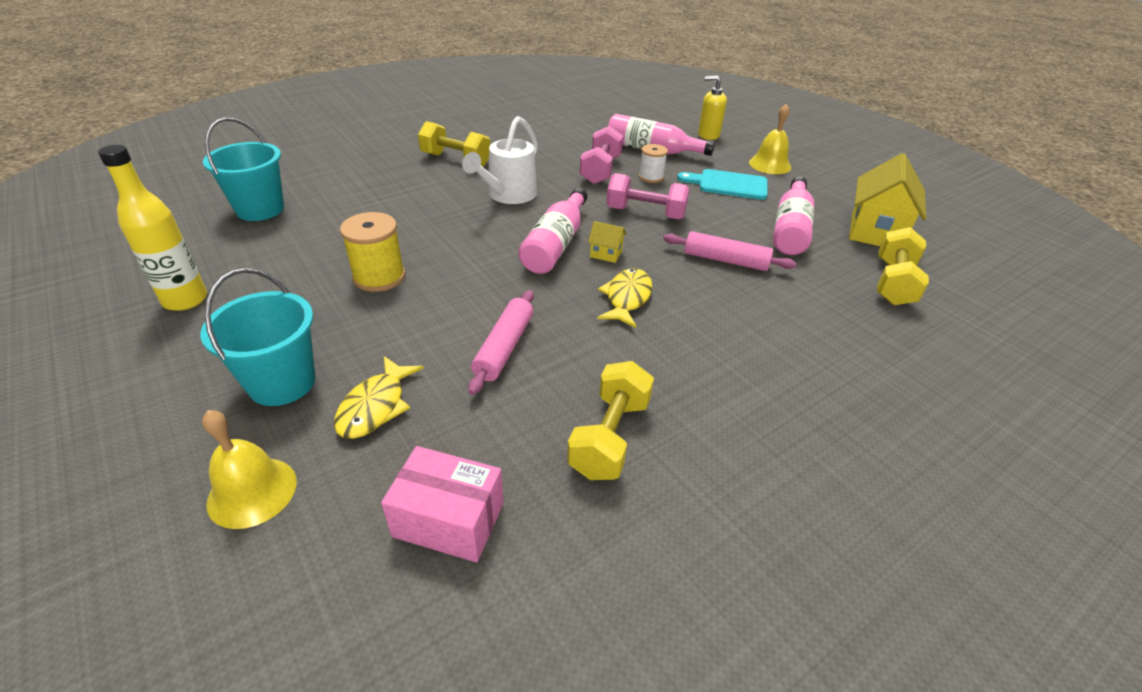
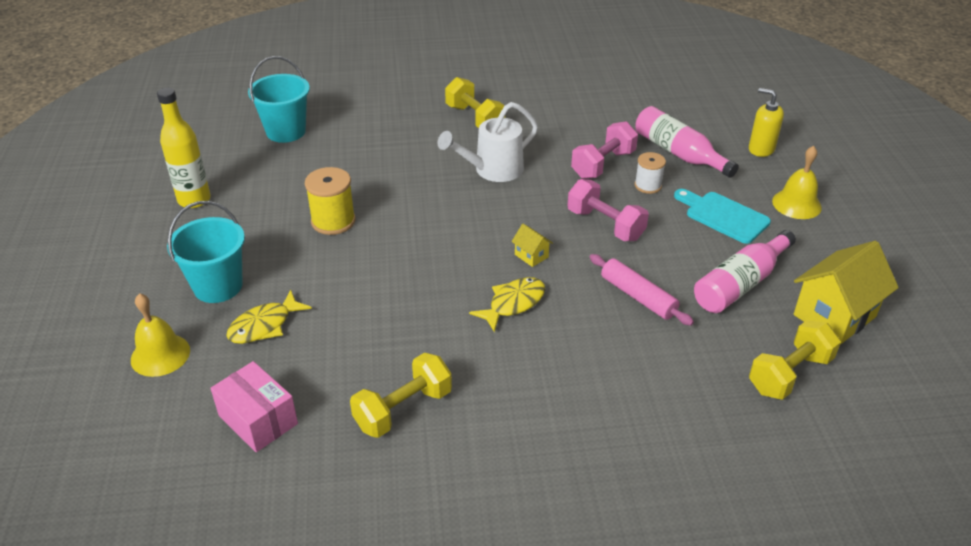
camera: 30 degrees right, 0 degrees up
(504, 348) = (382, 313): pink rolling pin -> none
(556, 244) = (495, 233): pink bottle -> none

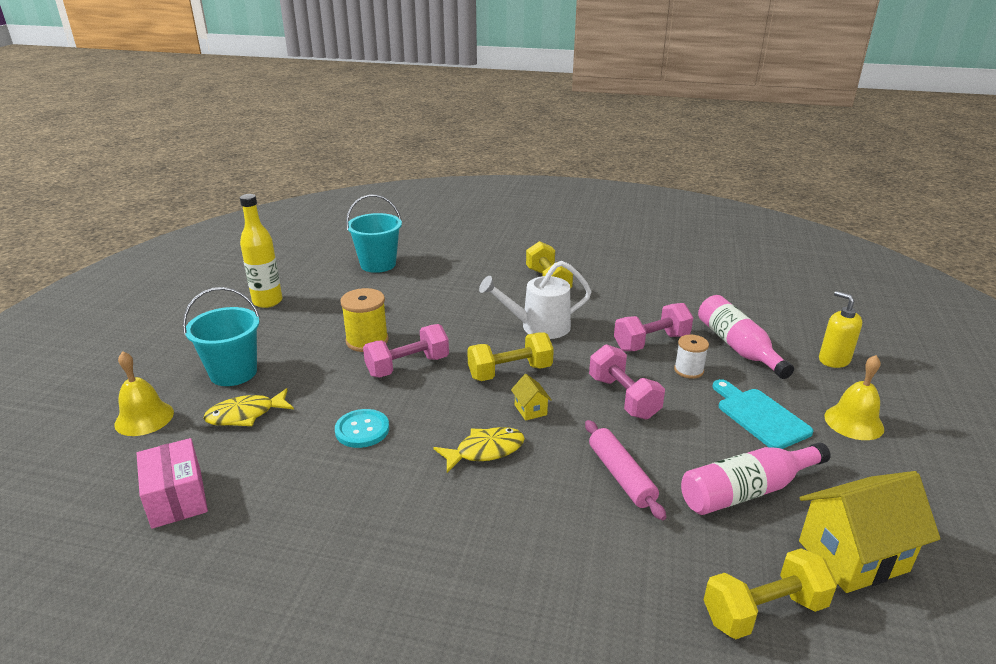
camera: 20 degrees right, 10 degrees down
(389, 312) = (362, 430): none -> turquoise button
(391, 239) = (407, 366): none -> pink dumbbell
(403, 409) = (311, 526): yellow dumbbell -> yellow dumbbell (510, 372)

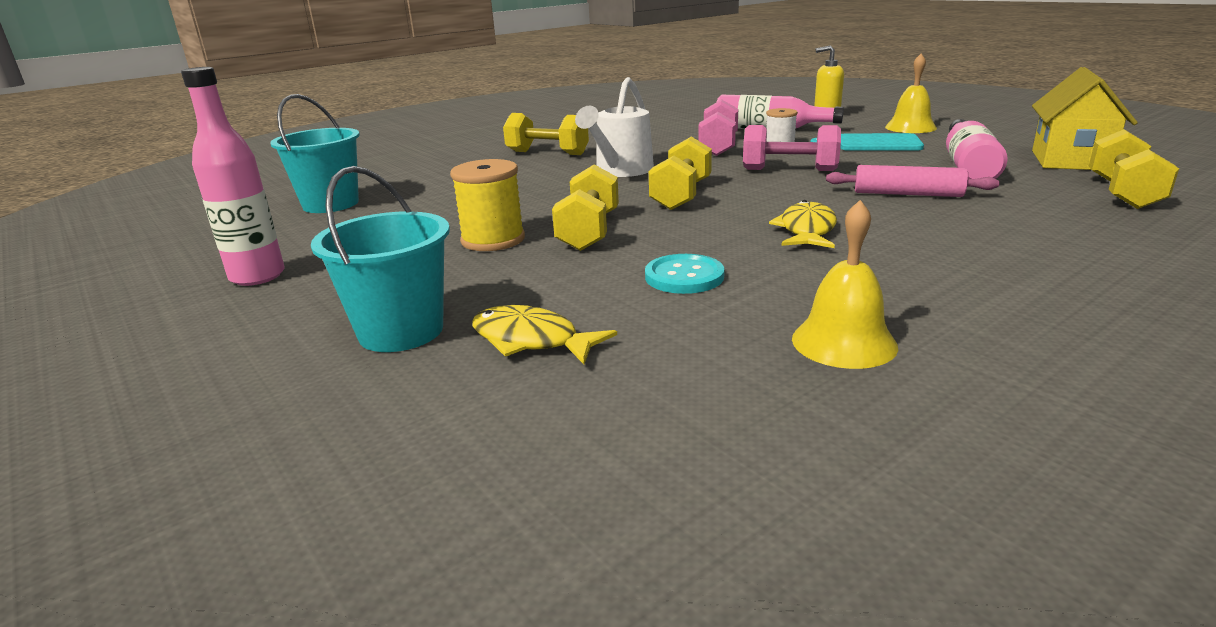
camera: 50 degrees left, 5 degrees down
(144, 418) = (391, 430): yellow bell -> yellow bell (844, 342)
(177, 498) = (678, 433): pink box -> none
(246, 415) = (531, 340): yellow fish -> yellow fish turned 105 degrees clockwise
(267, 301) = (257, 276): yellow bottle -> pink bottle
(407, 366) = (589, 231): pink dumbbell -> yellow dumbbell
(530, 410) = (760, 201): yellow house -> none

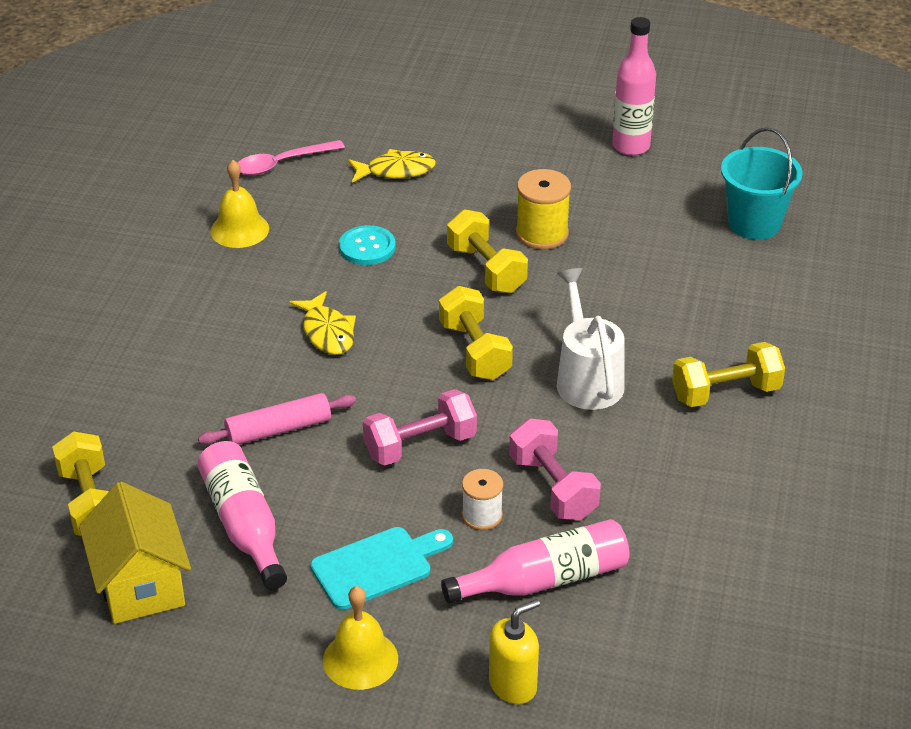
camera: 140 degrees right, 15 degrees up
(401, 331) = (471, 150): turquoise bucket -> none
(685, 416) = (282, 163): none -> pink spoon

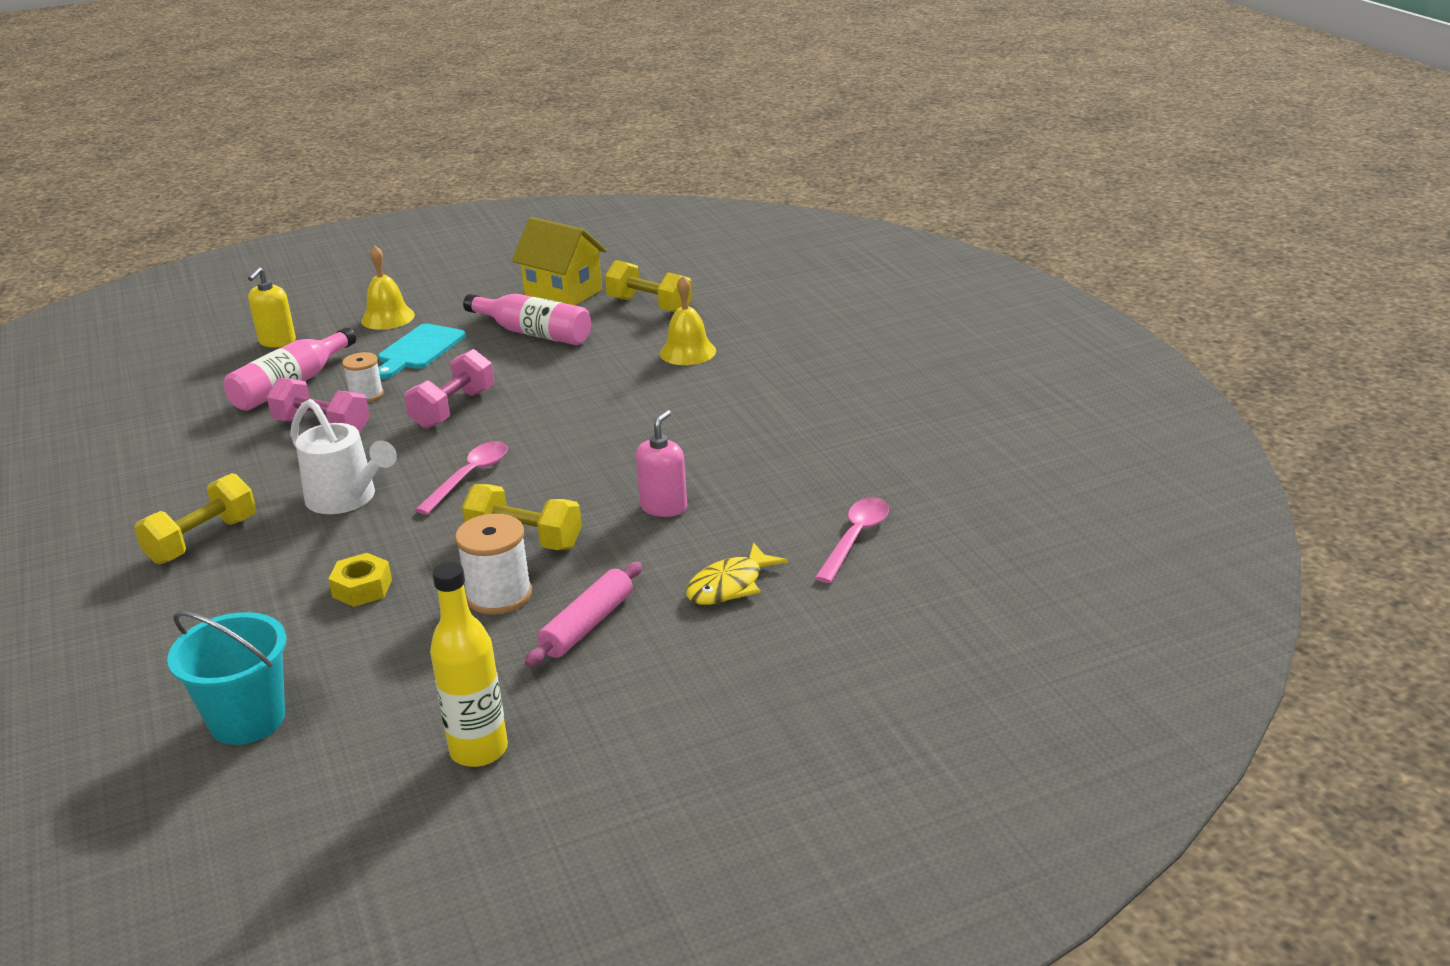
camera: 145 degrees right, 10 degrees down
(239, 229) = (801, 470): yellow bell -> yellow bell (687, 352)
(278, 429) = (574, 376): pink rolling pin -> pink rolling pin (587, 625)
(327, 332) = (614, 438): yellow fish -> none
(367, 247) = (664, 507): turquoise button -> pink soap dispenser
(474, 351) = (469, 477): yellow dumbbell -> pink spoon
(542, 233) = (499, 595): yellow spool -> white spool
(628, 284) = (362, 588): none -> yellow nut
(631, 146) = (479, 750): pink bottle -> yellow bottle

